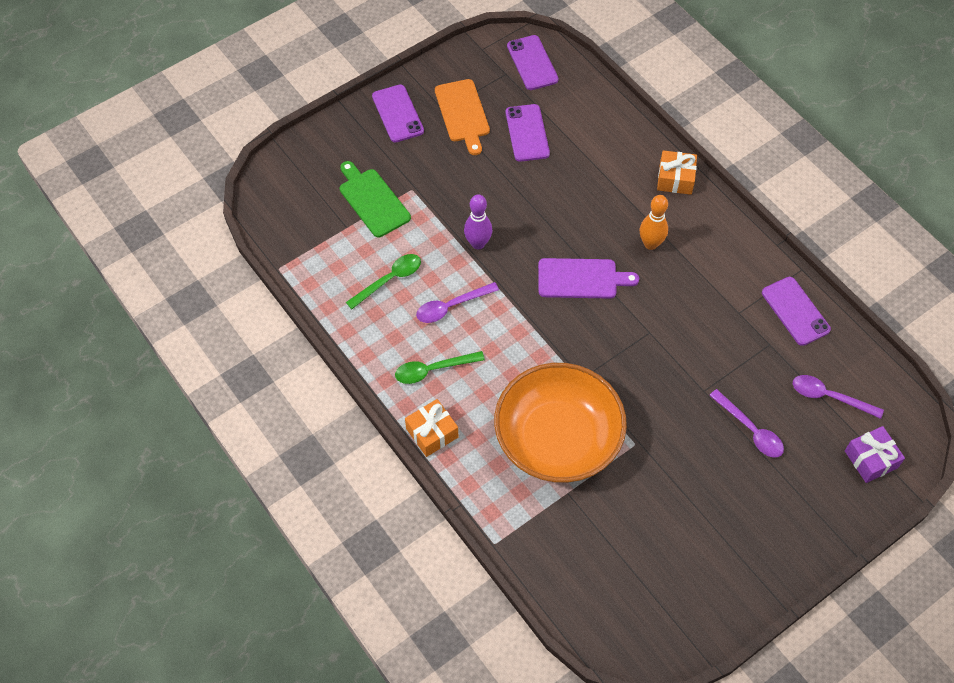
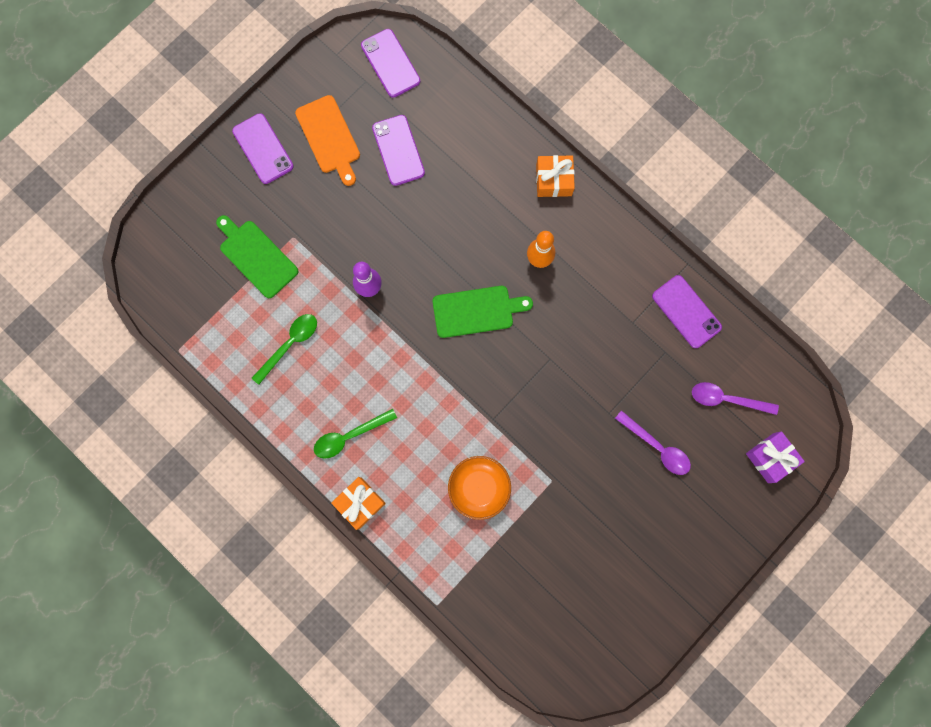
camera: 10 degrees left, 20 degrees up
(451, 306) = (355, 364): purple spoon -> none
(558, 438) = (479, 488): orange bowl -> orange bowl, size x0.51
(581, 279) = (476, 311): purple cutting board -> green cutting board

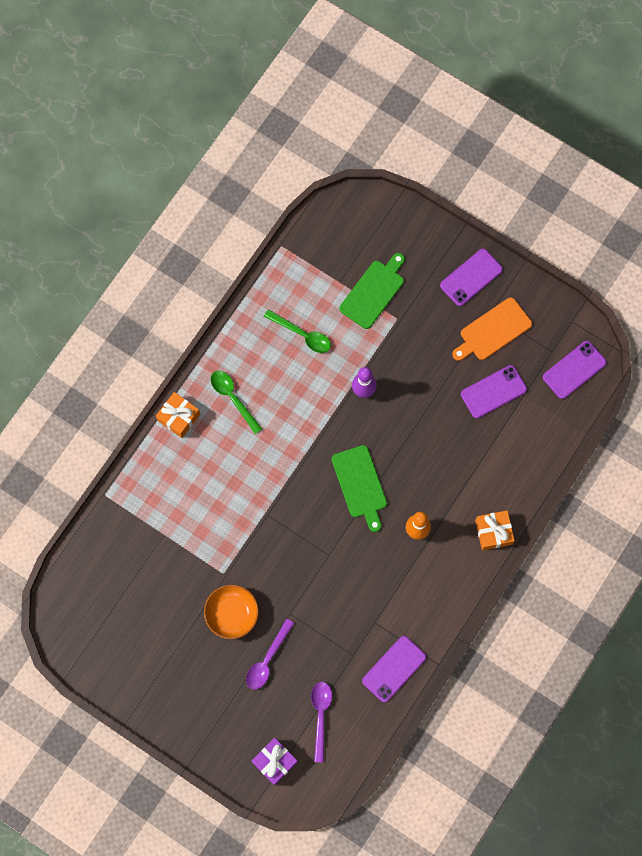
camera: 80 degrees right, 5 degrees down
(479, 488) = (207, 513): orange bowl -> orange bowl (232, 614)

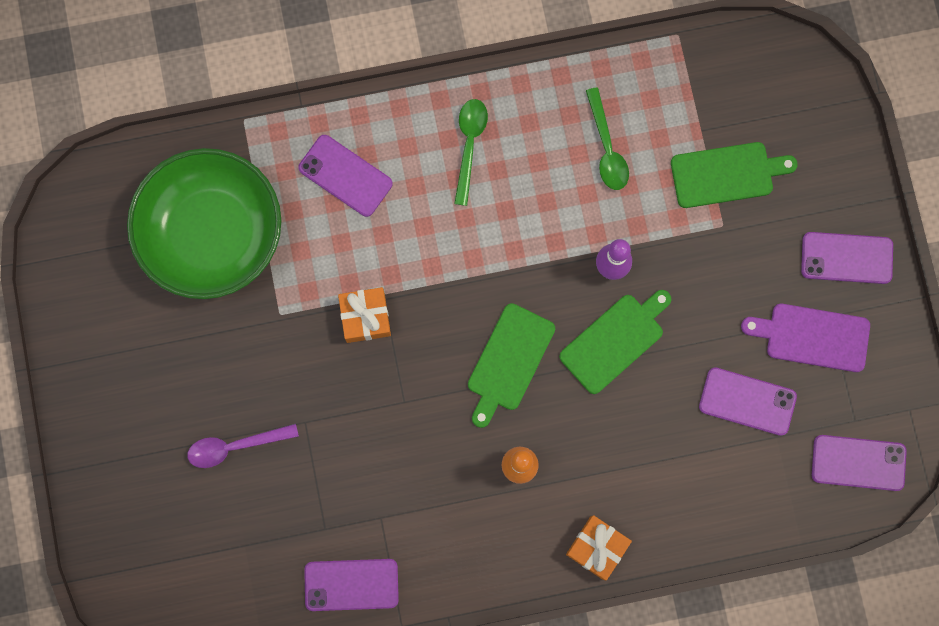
camera: 45 degrees right, 5 degrees up
(147, 567) = (212, 233): none -> green bowl
(178, 417) = (395, 112): orange gift -> orange gift (365, 317)
(186, 473) = (345, 175): none -> purple phone
(232, 614) = (247, 364): orange bowl -> none
(274, 762) = (138, 556): purple gift -> none
(320, 716) = (230, 557): purple spoon -> none
(401, 424) = (615, 340): none -> green cutting board
(493, 331) = (812, 337): orange cutting board -> purple cutting board

